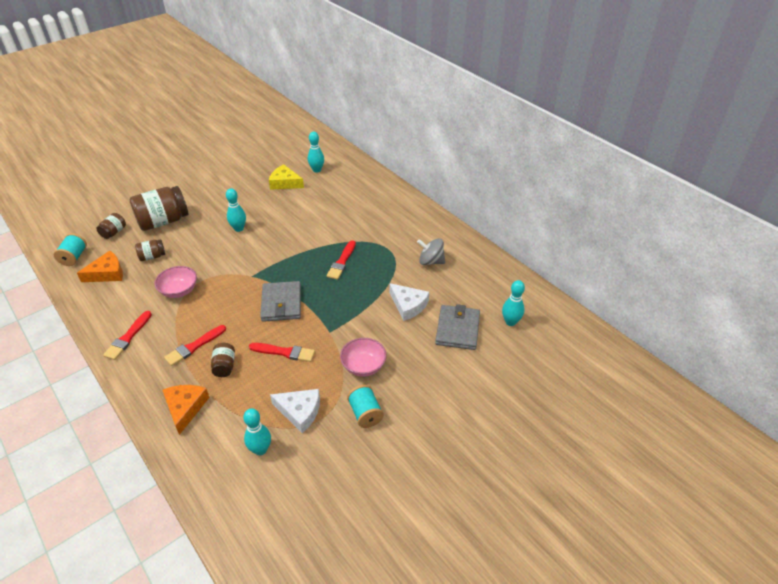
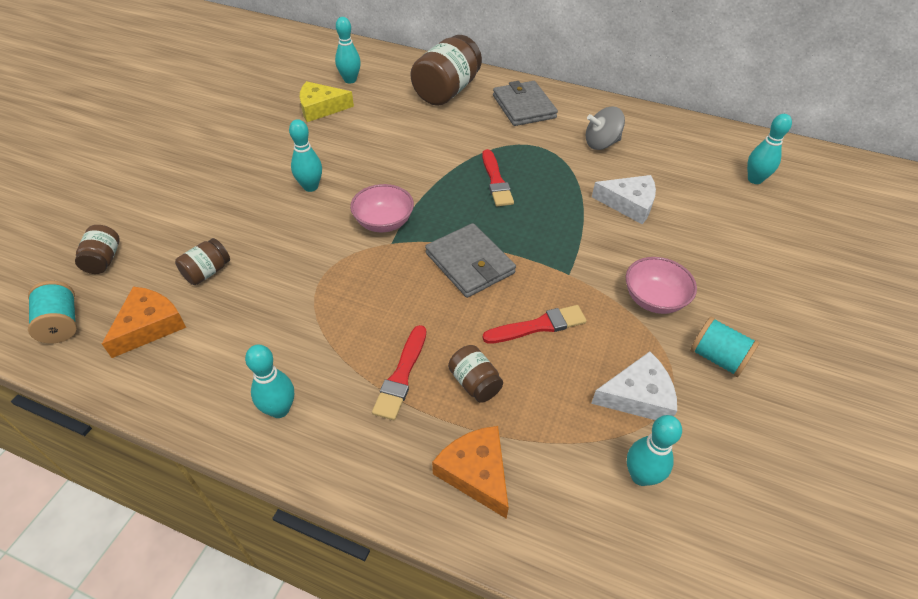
camera: 30 degrees left, 5 degrees up
(128, 337) = (279, 409): red brush -> turquoise bowling pin
(163, 221) = (178, 215): brown jar -> brown jar (446, 91)
(179, 291) = (300, 305): pink bowl -> pink bowl (384, 222)
(457, 329) = (711, 210): grey wallet -> grey wallet (524, 107)

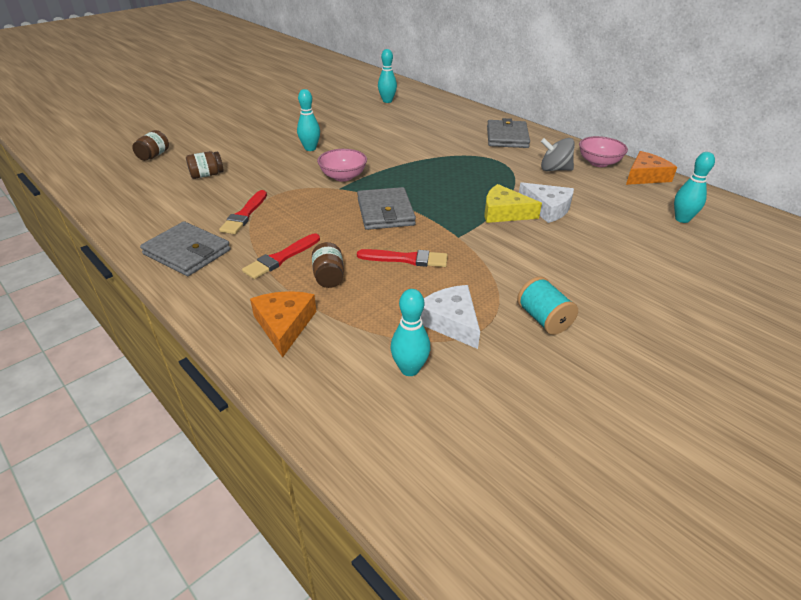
camera: 25 degrees right, 10 degrees down
(61, 324) = (104, 178): turquoise spool -> none
(149, 326) = (150, 191): orange cheese -> orange cheese (645, 176)
(279, 409) = (187, 252): turquoise bowling pin -> grey wallet
(321, 108) = (354, 111): yellow cheese -> yellow cheese (504, 212)
(446, 91) = (453, 118): brown jar -> none
(496, 181) = (447, 173): red brush -> red brush (244, 215)
(638, 396) = (451, 321): white cheese -> white cheese turned 135 degrees counterclockwise
(654, 299) = (518, 269): pink bowl -> pink bowl (598, 163)

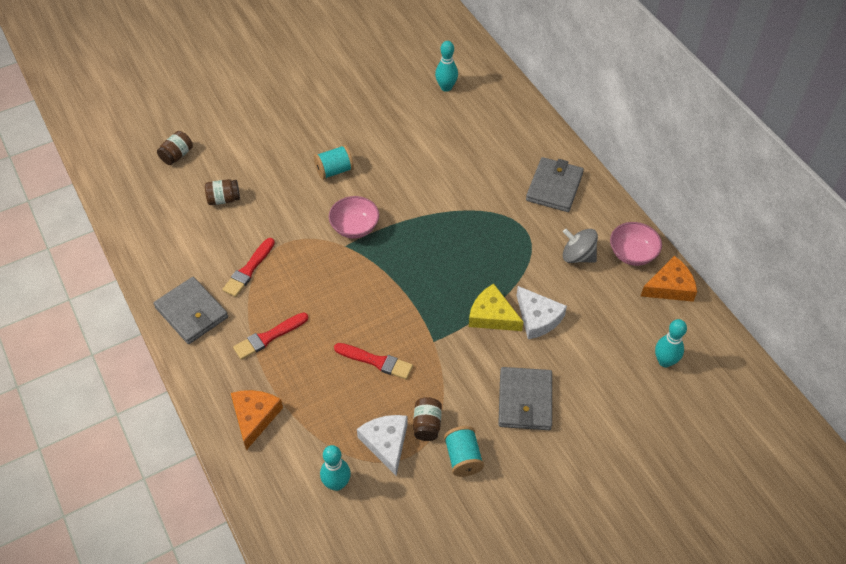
camera: 15 degrees right, 15 degrees up
(310, 148) = (334, 171): turquoise bowling pin -> turquoise spool
(329, 277) = (303, 369): brown jar -> brown jar (427, 425)
(385, 212) = (378, 292): grey wallet -> grey wallet (525, 400)

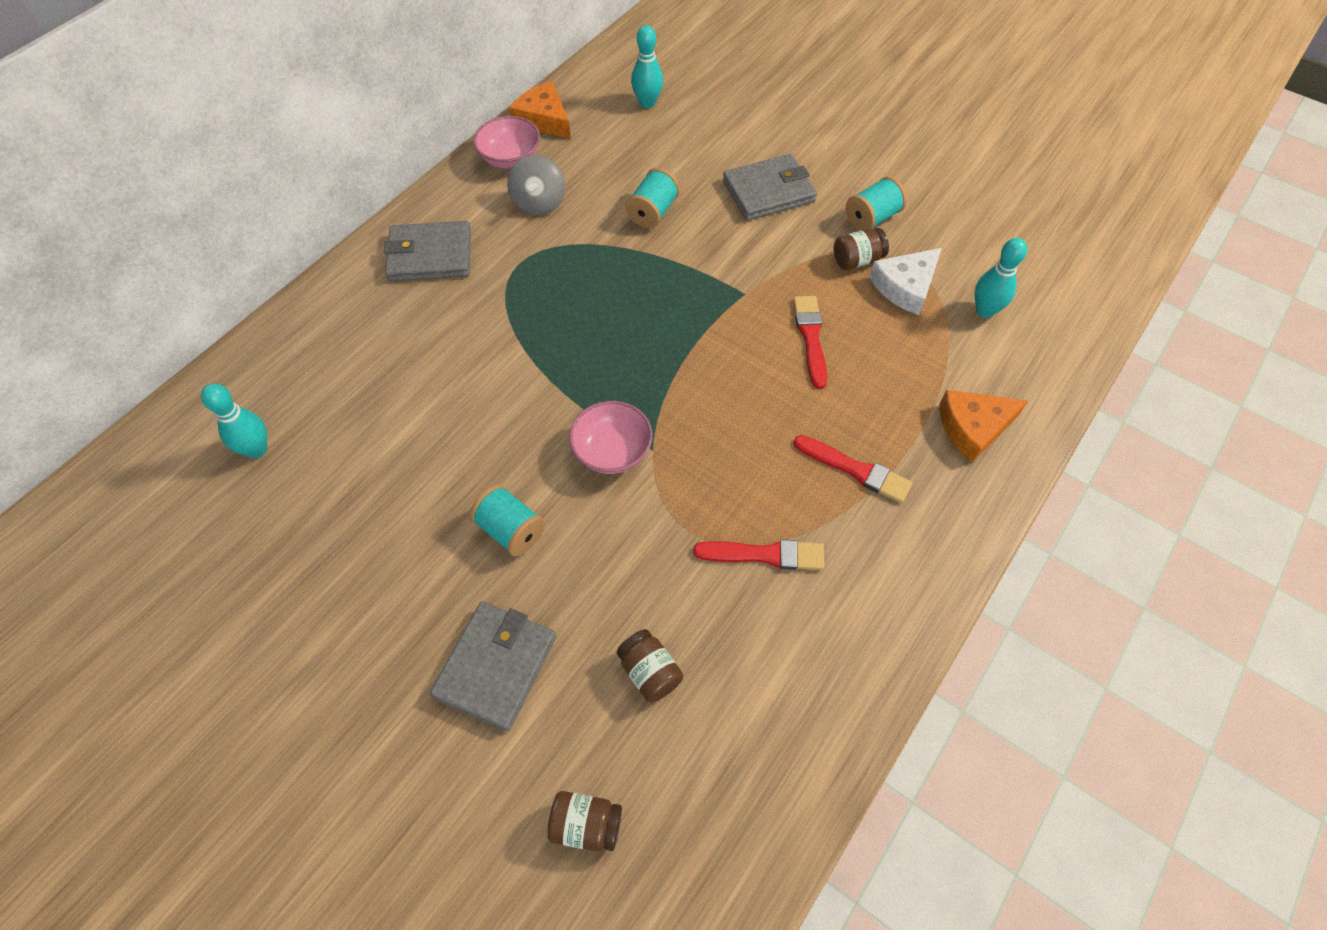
camera: 115 degrees left, 5 degrees up
(191, 312) = (884, 592): grey wallet -> grey wallet (496, 667)
(492, 315) = (674, 252): yellow cheese -> none
(537, 318) = (652, 212): white cheese -> turquoise spool

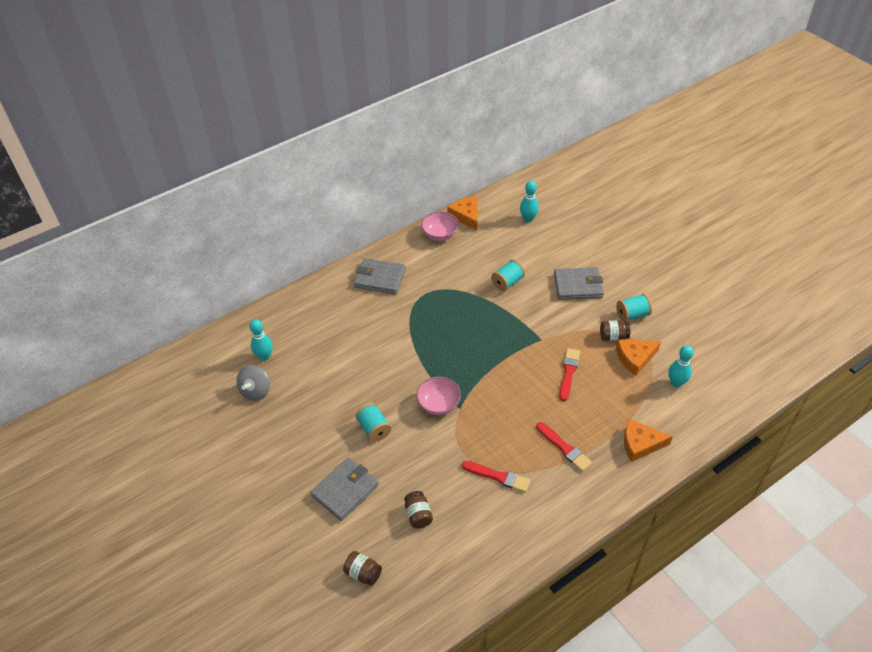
camera: 20 degrees right, 10 degrees down
(539, 203) = (447, 263): grey spinning top -> grey spinning top (256, 391)
(905, 286) = (635, 358): white cheese -> orange cheese

